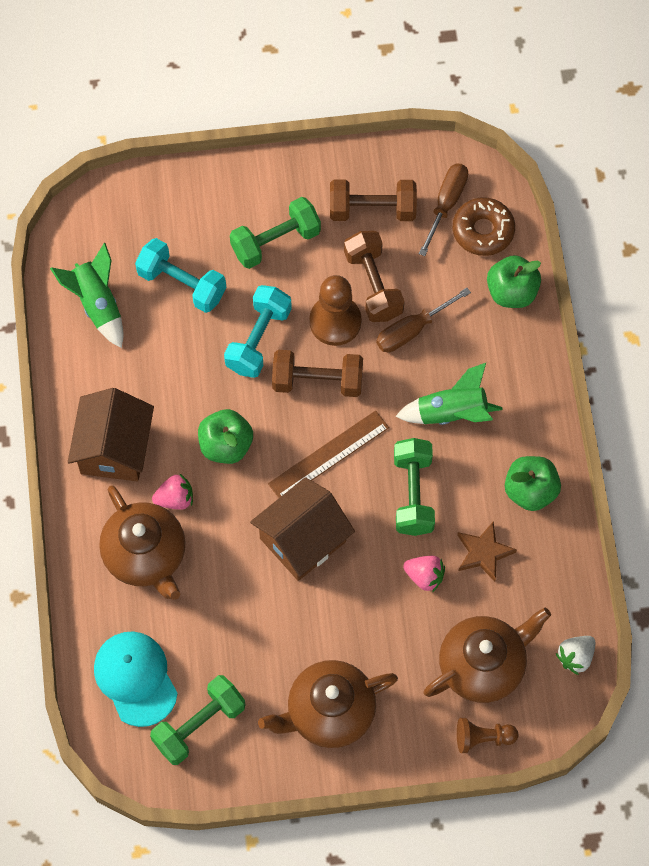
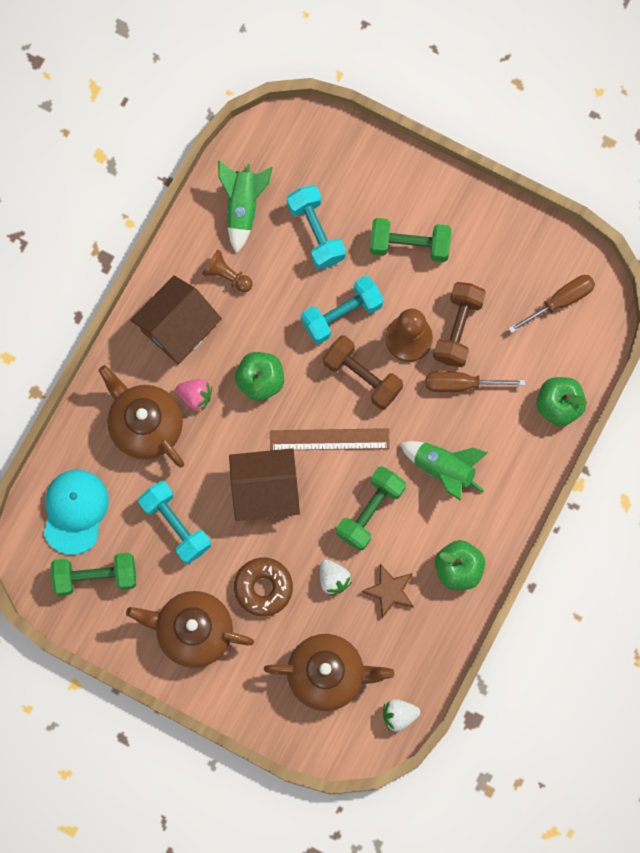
camera: 35 degrees right, 10 degrees up
(146, 555) = (145, 425): brown teapot -> brown teapot turned 135 degrees clockwise
(241, 626) = (176, 525): none -> turquoise dumbbell
(372, 209) = (501, 268): brown dumbbell -> none
(424, 576) = (333, 579): pink strawberry -> white strawberry
(483, 231) = (572, 341): brown donut -> brown donut (263, 588)
(483, 738) = (288, 727): brown pawn -> brown pawn (227, 275)

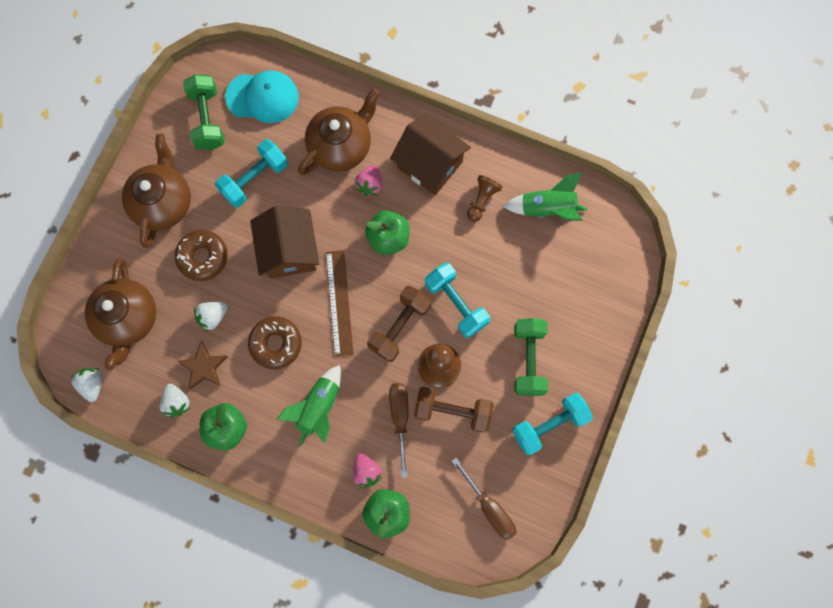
camera: 85 degrees right, 0 degrees up
(316, 232) = (530, 274): turquoise dumbbell -> turquoise dumbbell (549, 424)
(370, 511) = (276, 344): green dumbbell -> brown donut
(426, 622) = (177, 402): none -> white strawberry
(515, 423) = (366, 471): none -> pink strawberry

